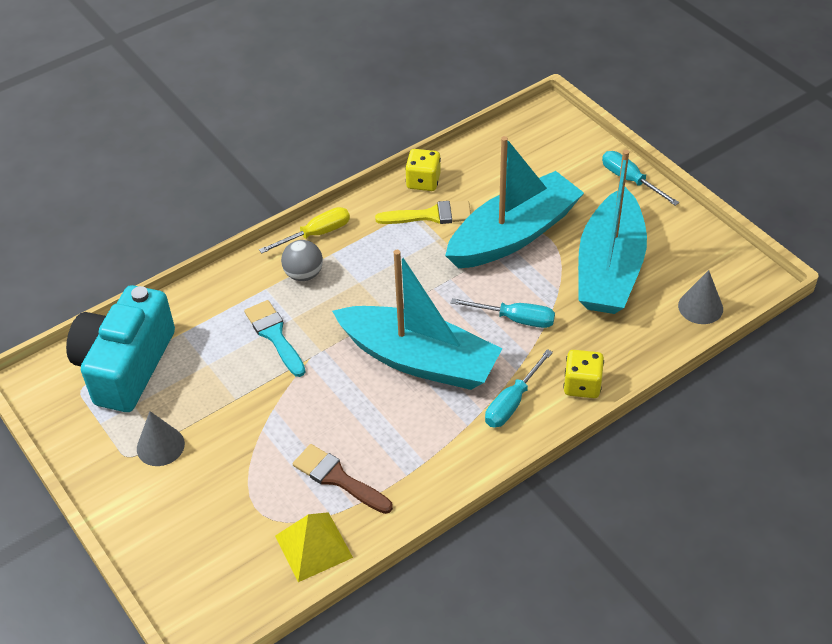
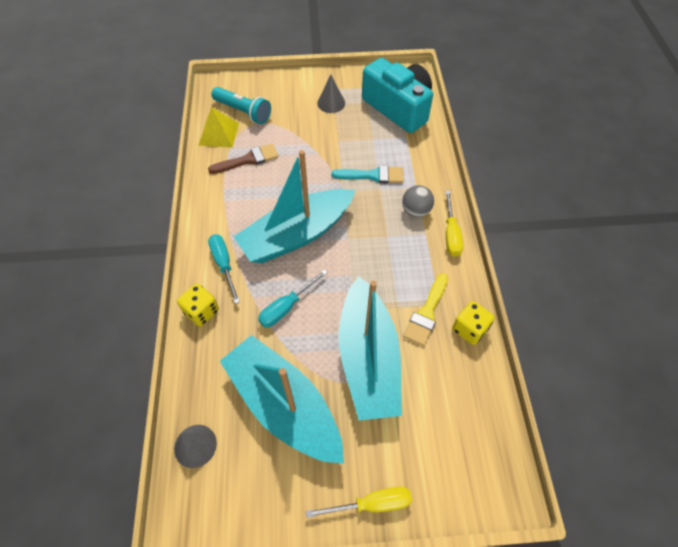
camera: 120 degrees right, 10 degrees up
(247, 545) = (243, 112): none -> turquoise flashlight
(630, 180) = (371, 503): turquoise screwdriver -> yellow screwdriver

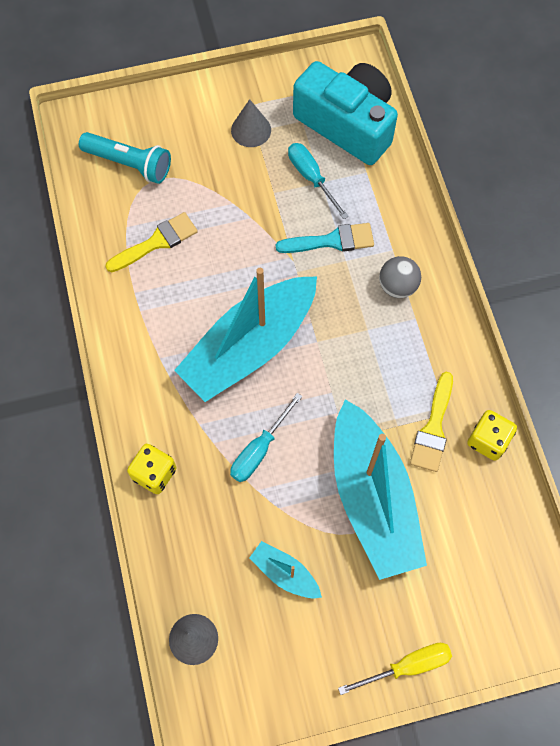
camera: 10 degrees left, 10 degrees up
(218, 134) = (104, 206): yellow pyramid -> none
(224, 264) = (165, 405): turquoise screwdriver -> turquoise screwdriver (311, 178)
(248, 159) = (156, 242): brown brush -> yellow brush
(284, 405) = (285, 573): turquoise boat -> turquoise boat, size x0.44
(451, 234) = (448, 313): yellow screwdriver -> none

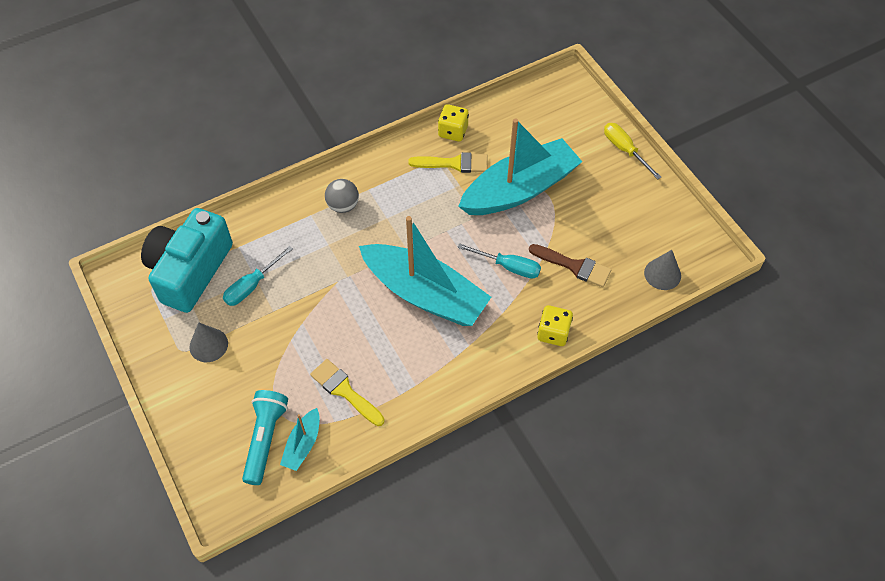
camera: 105 degrees left, 10 degrees down
(237, 529) = (574, 266): none -> brown brush
(285, 573) = (593, 230): turquoise boat -> turquoise boat (303, 444)
(331, 241) = (312, 258): turquoise brush -> none

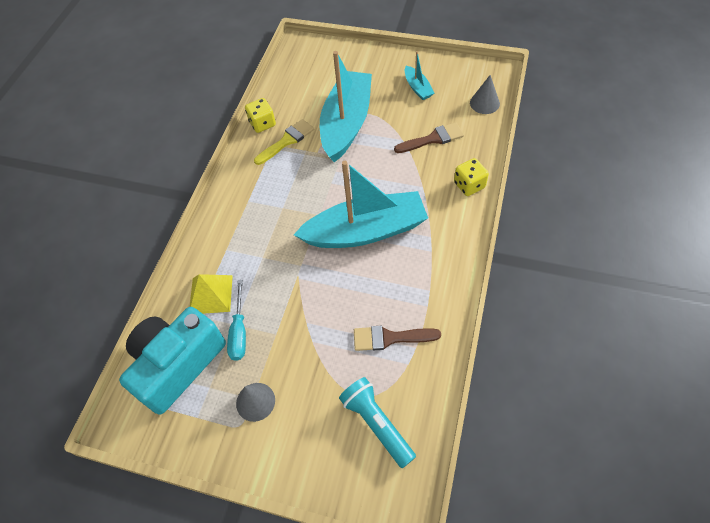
camera: 40 degrees left, 0 degrees up
(190, 270) = (177, 364): turquoise camera -> turquoise camera turned 60 degrees clockwise
(264, 240) = (211, 294): none -> yellow pyramid
(303, 444) = (406, 400): turquoise boat -> turquoise boat (417, 88)
(343, 205) = (242, 225): grey ball -> none
(344, 391) = (390, 338): yellow brush -> brown brush
(508, 266) = (395, 171): turquoise screwdriver -> none
(624, 150) = (380, 56): yellow screwdriver -> none

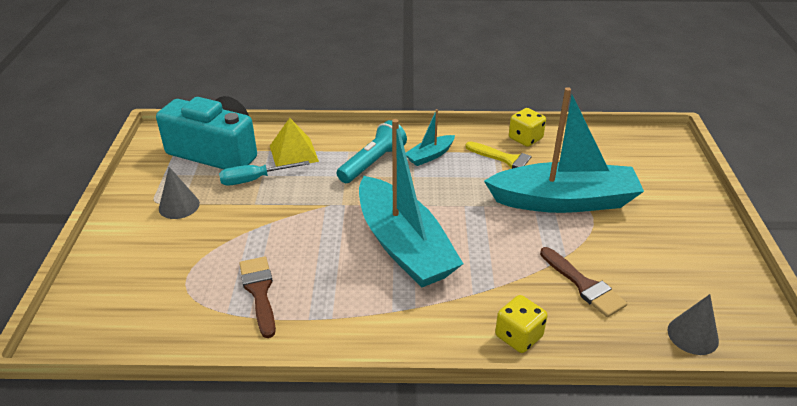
camera: 70 degrees right, 20 degrees down
(377, 424) = (152, 298): turquoise flashlight -> turquoise flashlight (373, 163)
(417, 88) = (671, 255): turquoise boat -> turquoise boat (430, 156)

